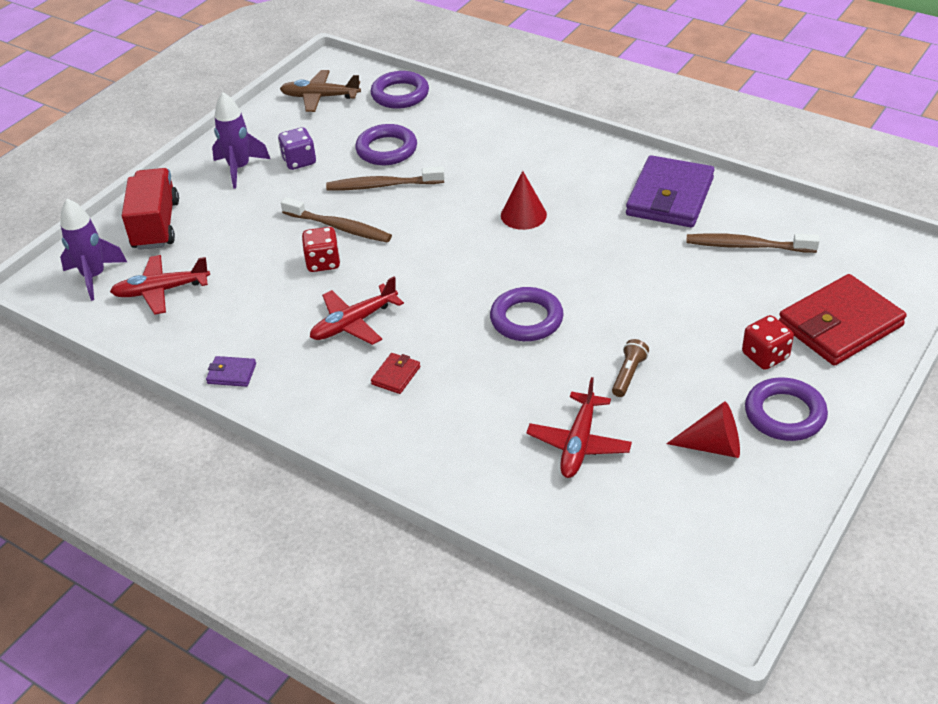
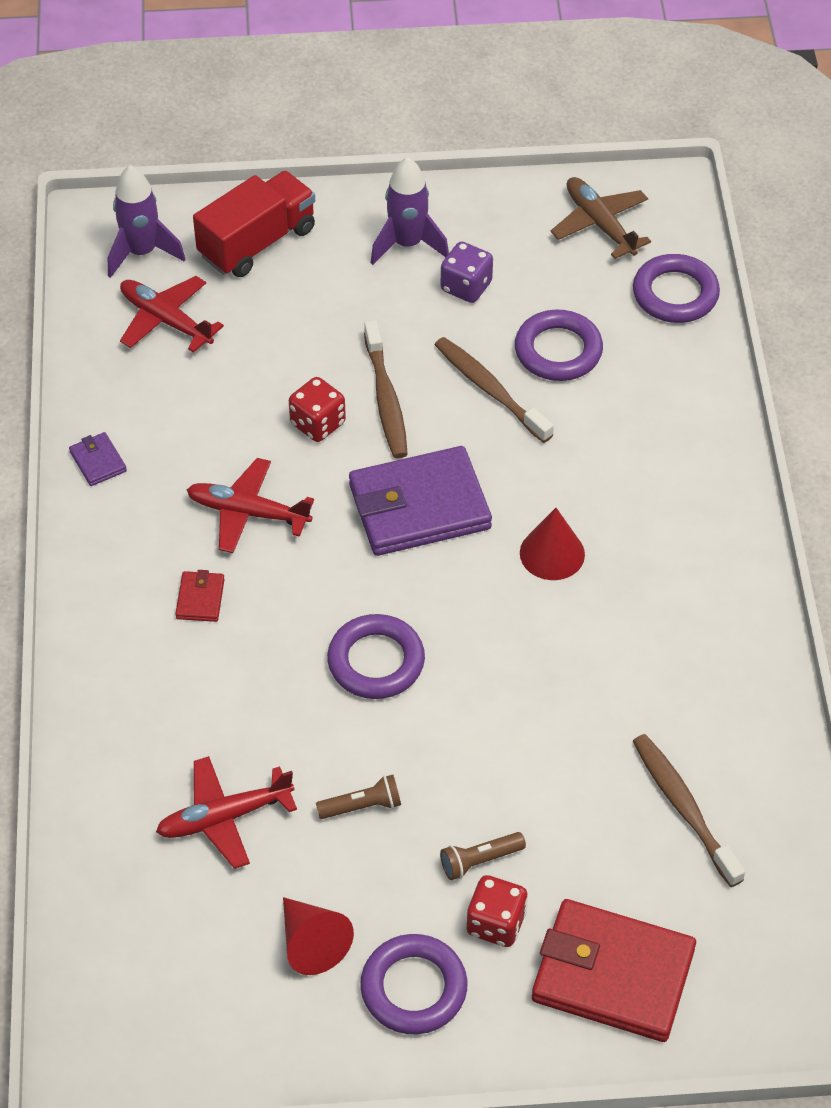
camera: 50 degrees right, 10 degrees up
(396, 375) = (200, 599): red wallet -> red wallet turned 75 degrees counterclockwise
(670, 197) = (712, 679): purple wallet -> purple wallet (419, 507)
(714, 342) = (480, 860): none -> brown flashlight

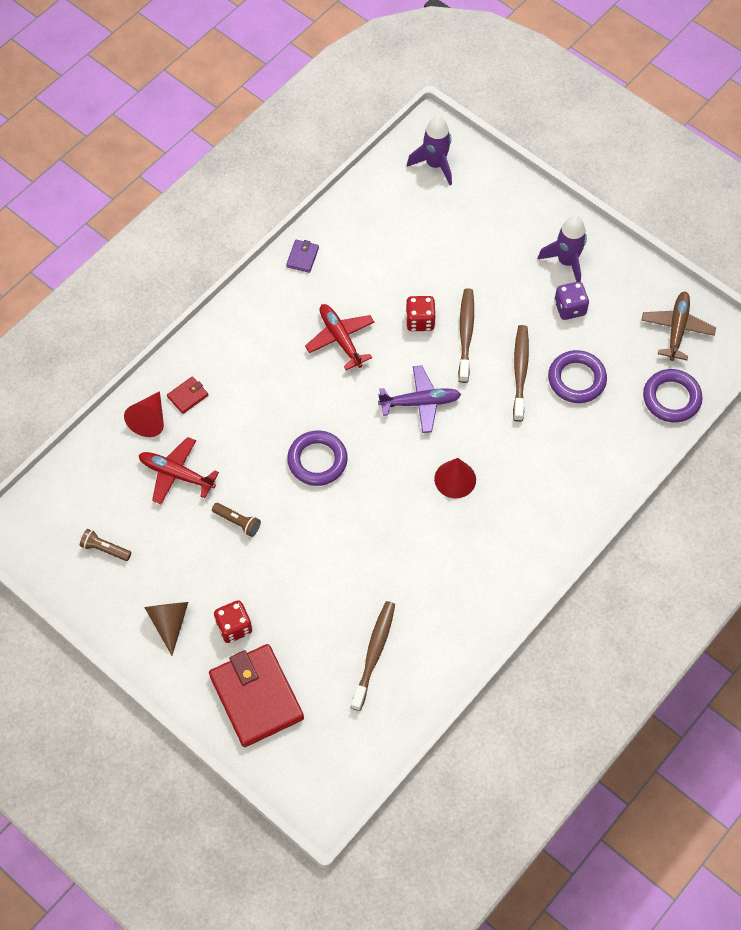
camera: 45 degrees right, 10 degrees up
(166, 320) = (408, 210): red plane -> none
(200, 599) = (275, 363): red wallet -> red wallet (188, 396)
(257, 242) = (494, 202): red truck -> none
(312, 943) = (151, 563): red cone -> red cone (149, 420)
(386, 398) = (465, 334): brown toothbrush -> brown toothbrush turned 150 degrees clockwise
(413, 988) = (169, 622): purple ring -> brown cone
(419, 507) = (420, 402): purple wallet -> purple plane
(480, 860) = (259, 593): brown flashlight -> brown flashlight (105, 549)

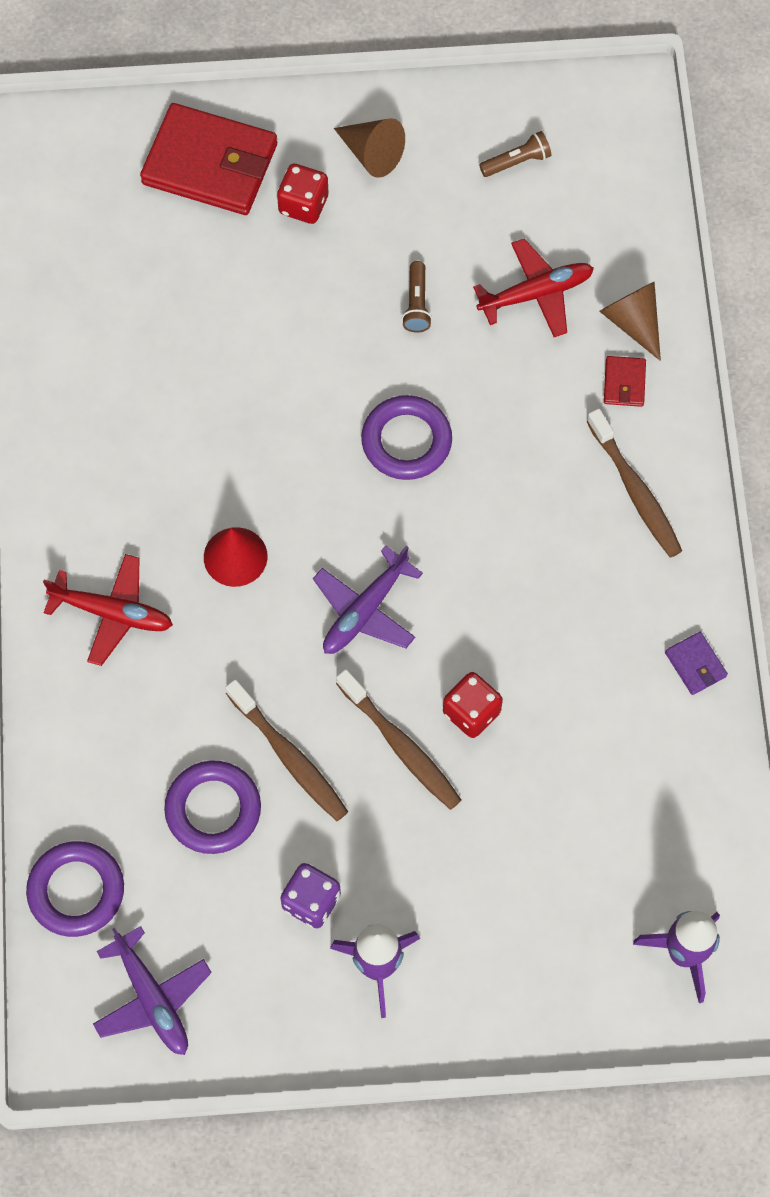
camera: 135 degrees right, 5 degrees up
(149, 420) = (632, 322): red cone -> brown cone
(237, 522) = (416, 304): brown flashlight -> brown flashlight turned 75 degrees counterclockwise
(340, 339) = (537, 603): red plane -> red plane (112, 613)
(374, 654) = (135, 302): brown toothbrush -> brown toothbrush (635, 490)
(677, 329) = (152, 998): brown plane -> purple plane

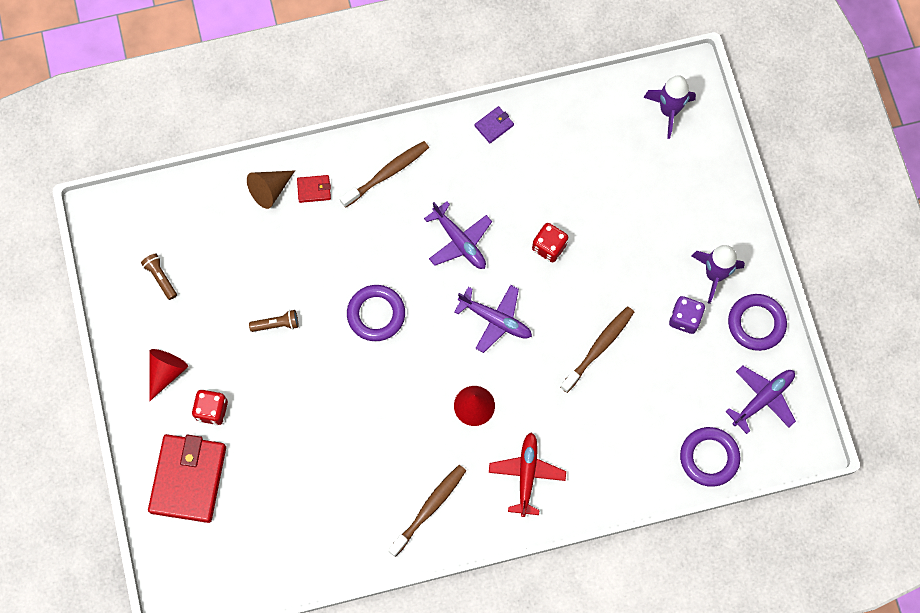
camera: 100 degrees left, 5 degrees up
(213, 809) = (641, 386): purple ring -> purple ring (756, 323)
(372, 154) = (166, 372): brown cone -> red cone
(400, 745) = (578, 284): brown toothbrush -> brown toothbrush (429, 509)
(504, 579) = (459, 241): none -> purple plane
(535, 294) = (258, 251): red plane -> none

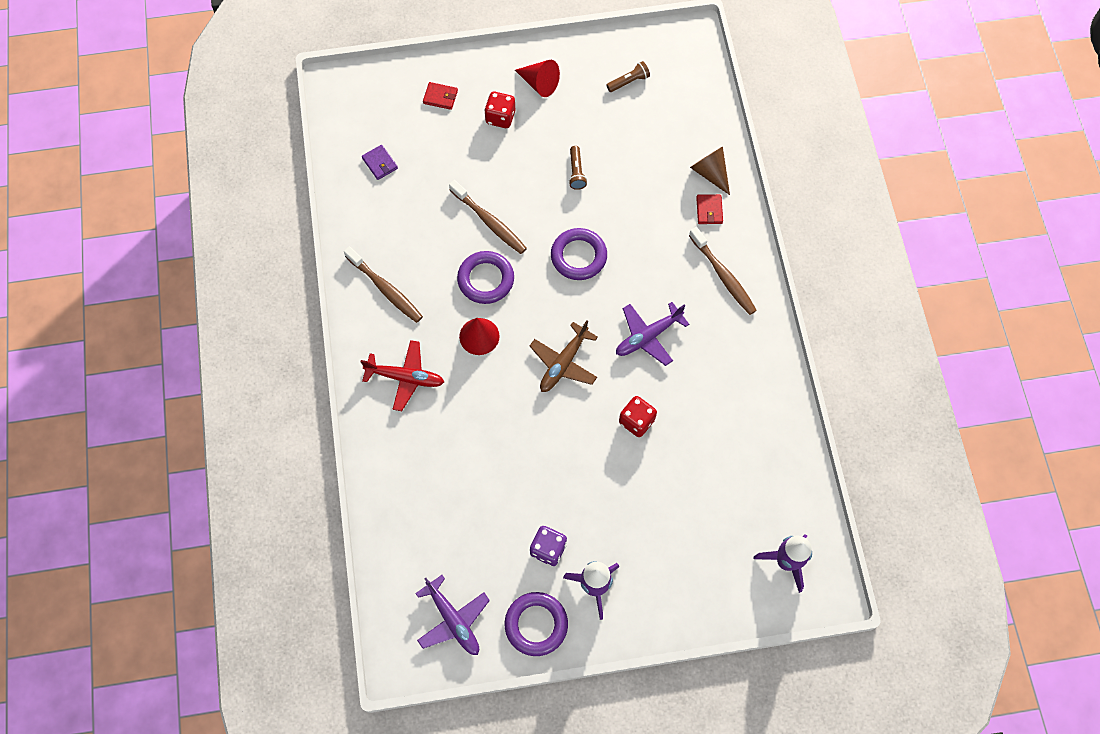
camera: 95 degrees right, 5 degrees down
(188, 479) = (440, 97): red wallet -> red wallet, size x0.43
(494, 125) = (772, 380): purple wallet -> purple wallet (380, 163)
(495, 319) = (564, 363): purple plane -> brown plane
(598, 348) = (525, 458): brown toothbrush -> brown toothbrush (489, 221)
(709, 457) = (398, 555): purple ring -> purple ring (486, 279)

